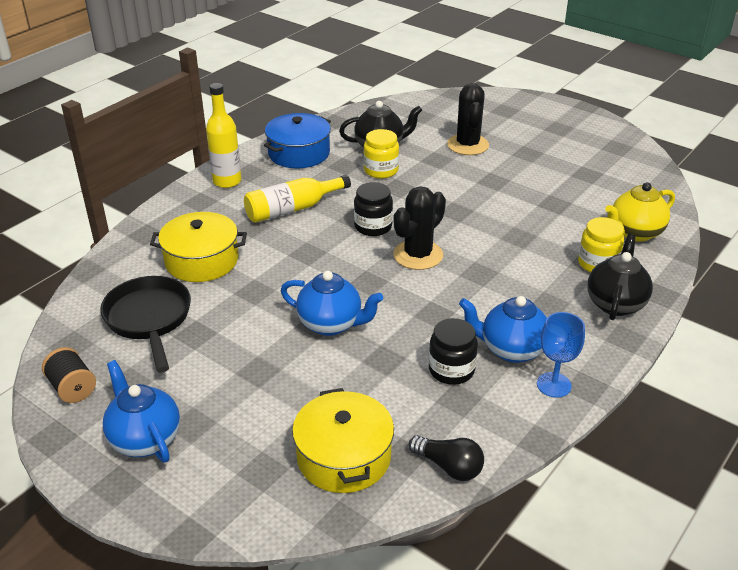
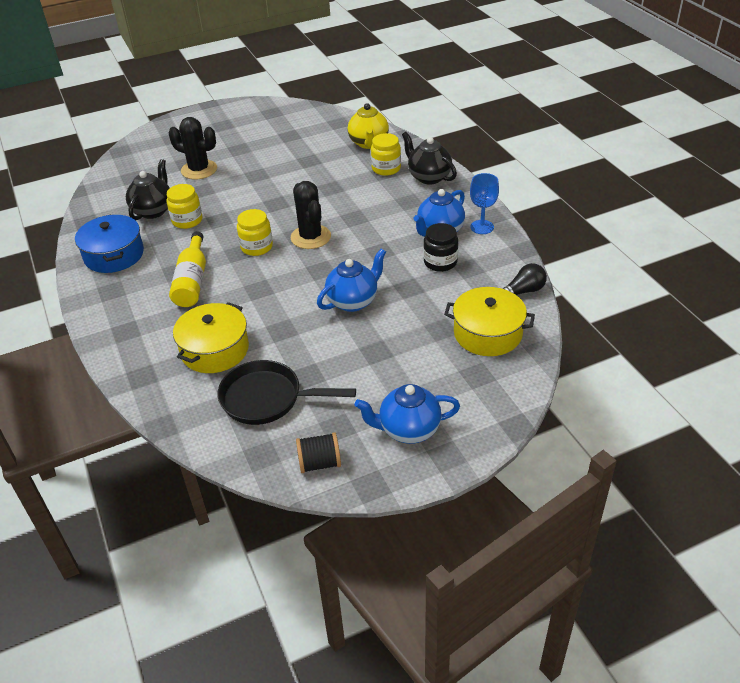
camera: 60 degrees left, 5 degrees up
(227, 181) = (111, 307): yellow bottle -> none
(373, 226) = (256, 247): black jar -> yellow jar

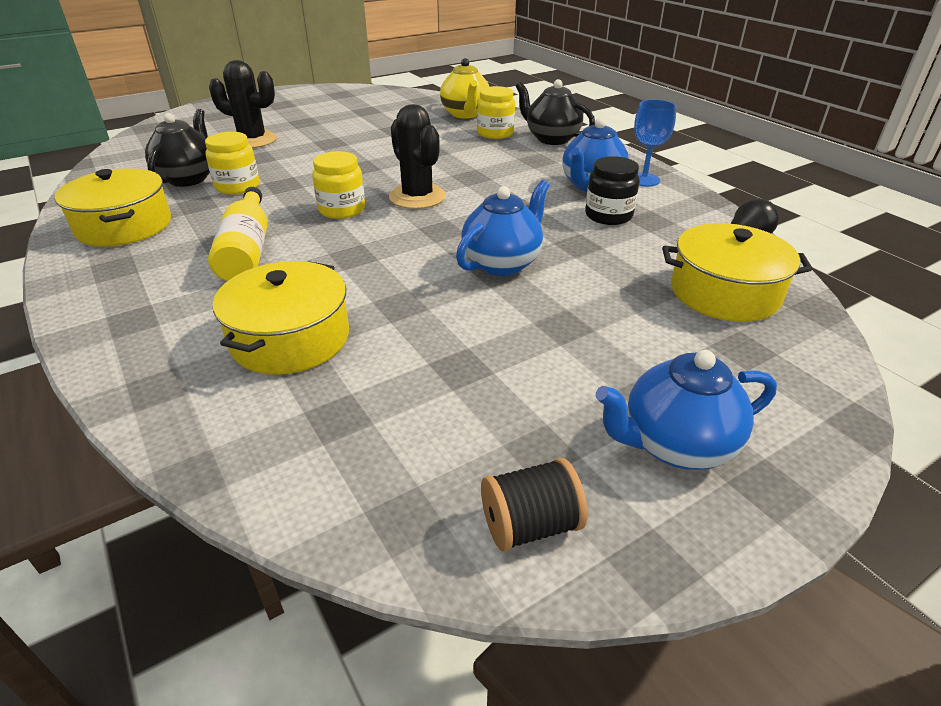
camera: 10 degrees left, 5 degrees down
(114, 255) = (124, 226): blue pot -> yellow pot
(267, 398) = (396, 409): black pan -> none

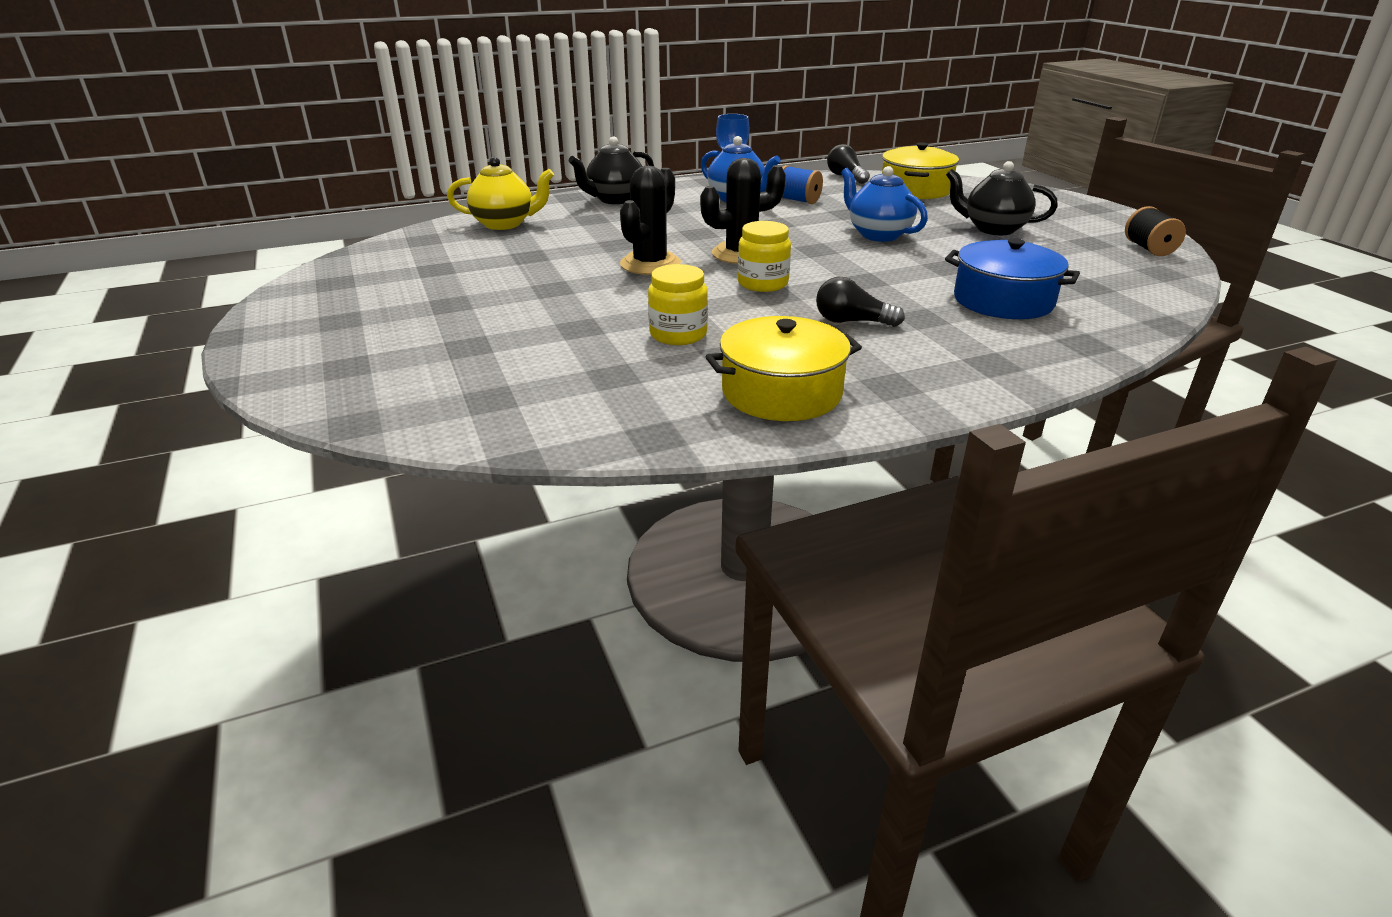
camera: 80 degrees left, 5 degrees down
(188, 178) = (635, 366): black teapot -> black teapot (993, 229)
(247, 250) = (852, 322): yellow bottle -> black light bulb
(252, 140) = (504, 333): black cactus -> black cactus (650, 264)
(290, 338) = (1003, 301): yellow pot -> blue pot
(495, 133) = (581, 217): yellow jar -> none
(608, 215) = (798, 200): black jar -> blue spool
(675, 445) = (1072, 218): blue teapot -> none

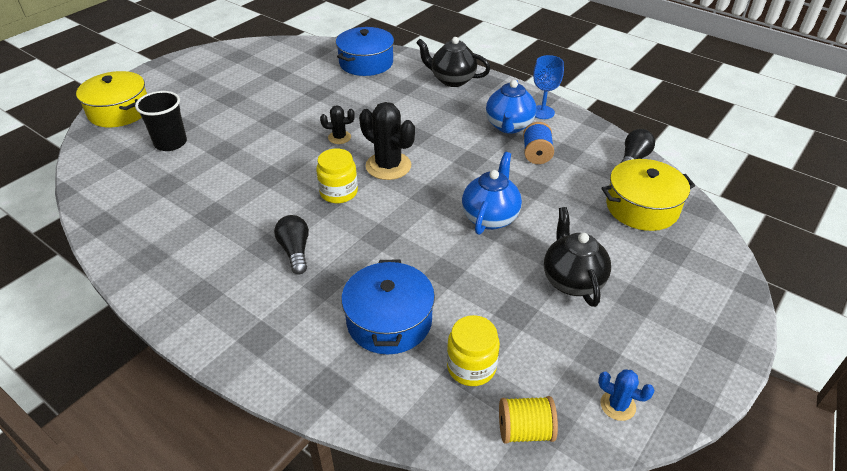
camera: 60 degrees right, 10 degrees up
(504, 224) = (366, 63): yellow teapot -> blue pot
(506, 358) = (170, 143): none -> black cup
(650, 264) = (339, 137): black cactus -> black cactus, size x0.53
(678, 334) = (233, 187): yellow jar -> yellow jar (471, 367)
(781, 392) = (170, 251): yellow pot -> yellow pot (119, 111)
(1149, 249) = (617, 405): black spool -> blue cactus
(1168, 281) = (525, 430): none -> yellow spool

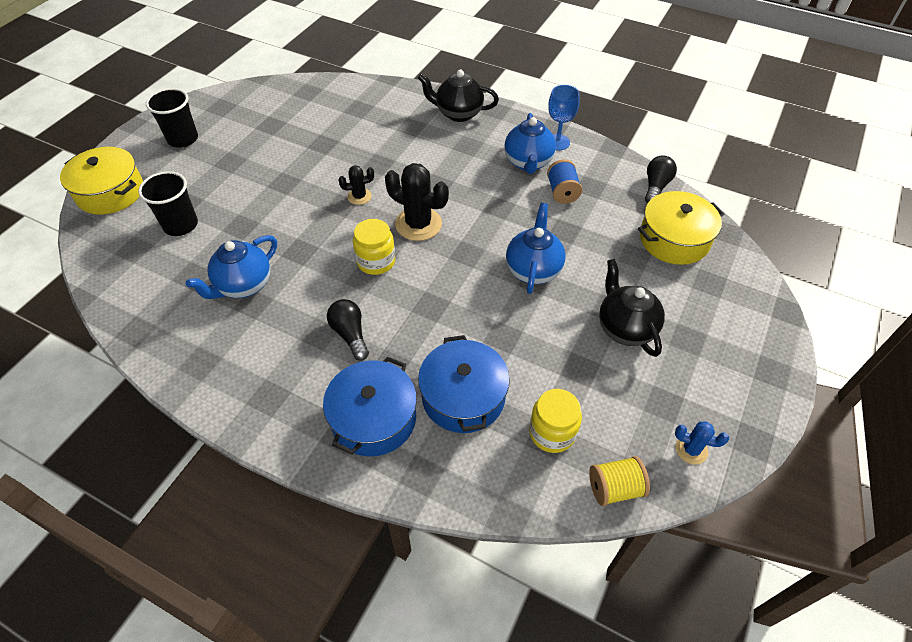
camera: 10 degrees left, 10 degrees up
(196, 77) = (183, 139): none -> black cup
(210, 198) = (243, 285): none -> blue teapot
(366, 63) = (363, 102): blue pot -> blue pot (374, 418)

